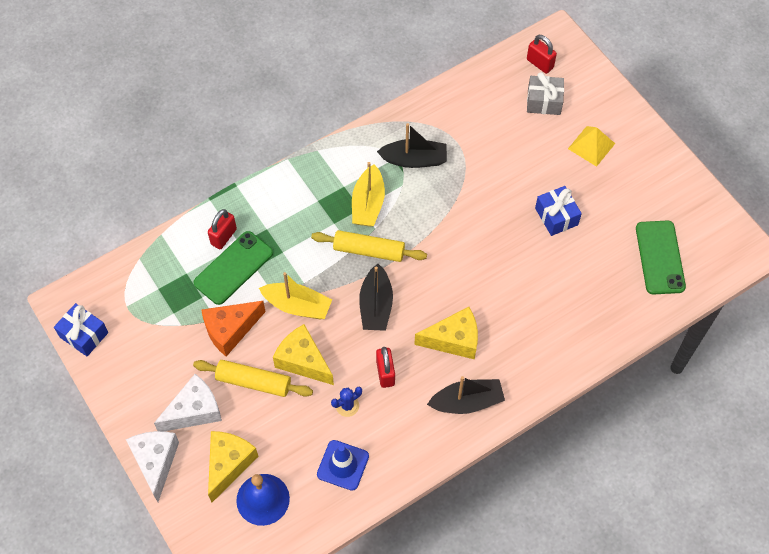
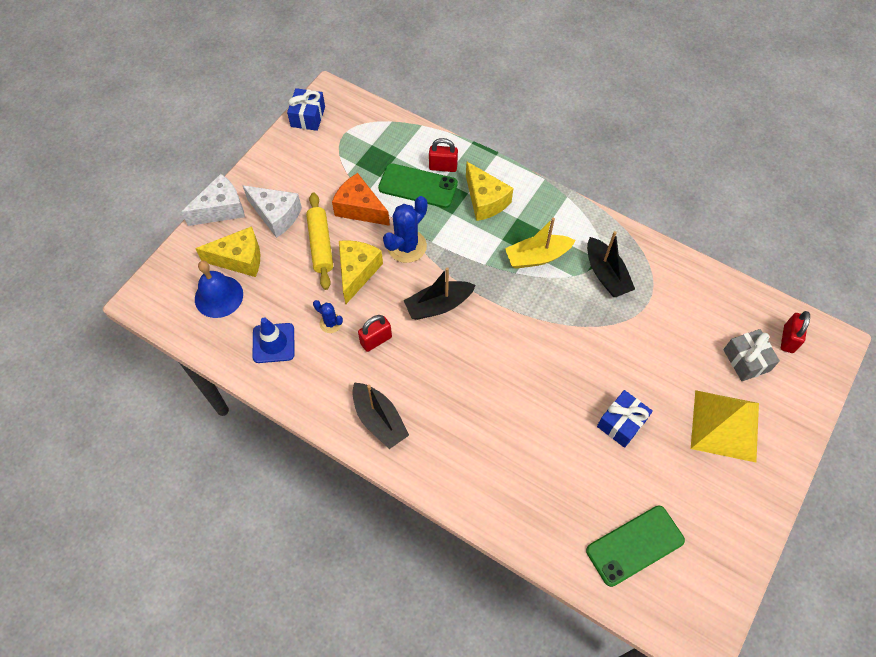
camera: 65 degrees right, 0 degrees up
(297, 306) = (406, 246): yellow boat -> blue cactus
(369, 251) = (490, 277): yellow rolling pin -> none
(454, 340) = (437, 383): yellow cheese -> yellow cheese (485, 200)
(591, 146) = (725, 425): yellow pyramid -> yellow pyramid, size x1.63

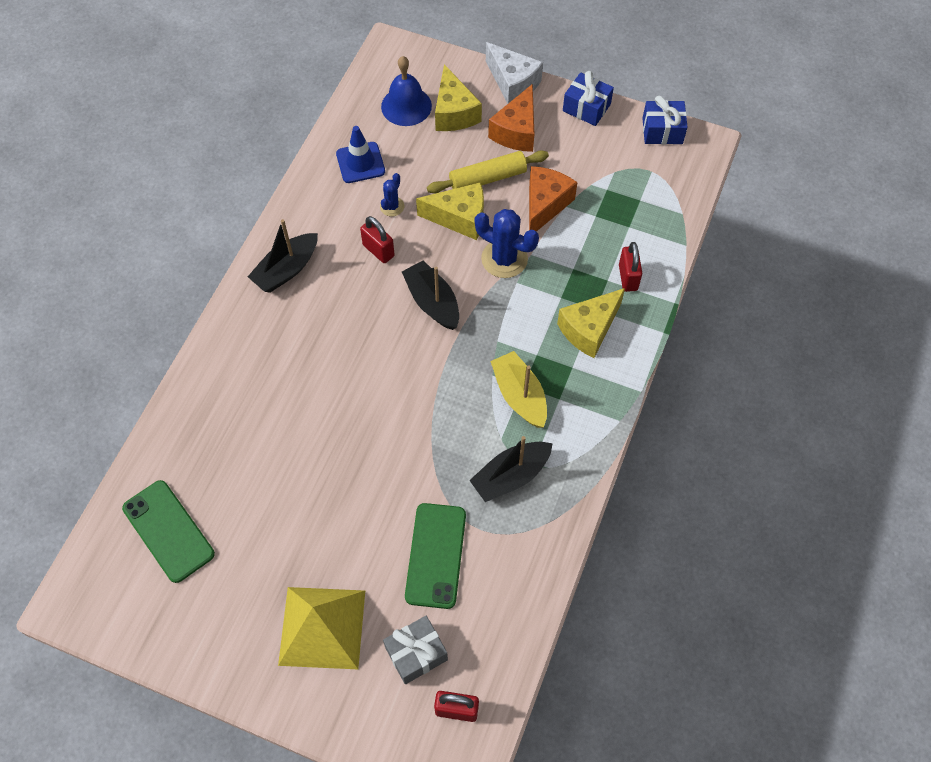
camera: 80 degrees right, 0 degrees up
(276, 215) = (516, 131): white cheese -> orange cheese
(418, 186) = (592, 256): green phone -> green phone (435, 555)
(621, 423) = (311, 508): blue gift -> blue gift (586, 108)

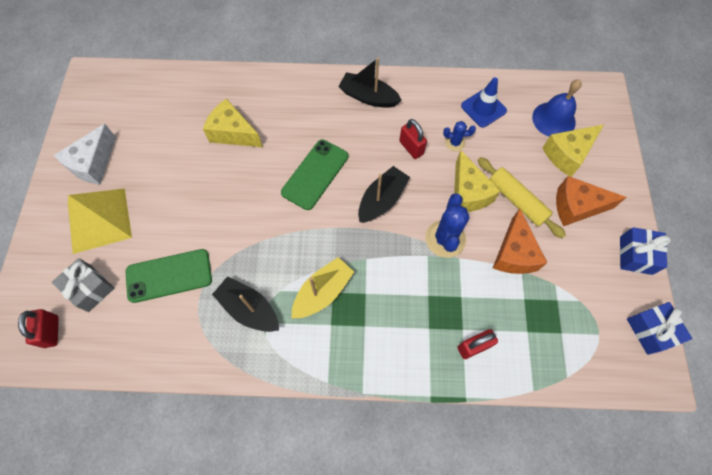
camera: 70 degrees right, 5 degrees up
(168, 531) = (149, 106): green phone -> green phone (315, 174)
(378, 250) = (411, 148): red padlock -> red padlock turned 60 degrees counterclockwise
(512, 83) = (625, 187): white cheese -> white cheese (93, 164)
(545, 205) = (514, 253): orange cheese -> orange cheese turned 90 degrees clockwise
(589, 329) = (406, 329): yellow cheese -> yellow cheese (233, 133)

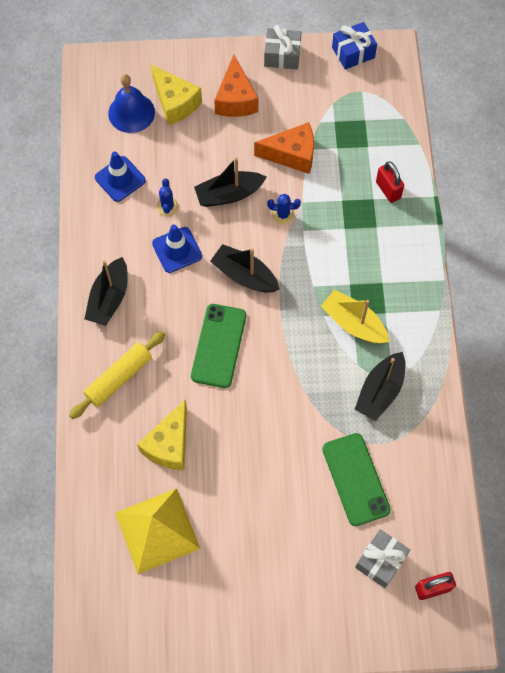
camera: 95 degrees left, 0 degrees up
(93, 164) = (225, 604): white cheese -> none
(99, 220) = (299, 575): yellow pyramid -> yellow pyramid (157, 530)
(315, 174) = (219, 346): green phone -> green phone turned 75 degrees clockwise
(411, 148) = (177, 250): red padlock -> blue traffic cone
(445, 239) = (283, 214): blue cactus -> blue cactus, size x0.54
(468, 193) = (229, 194): yellow cheese -> black boat
(517, 200) = (233, 150): yellow rolling pin -> yellow rolling pin (118, 378)
(635, 255) = (282, 56): blue gift -> grey gift

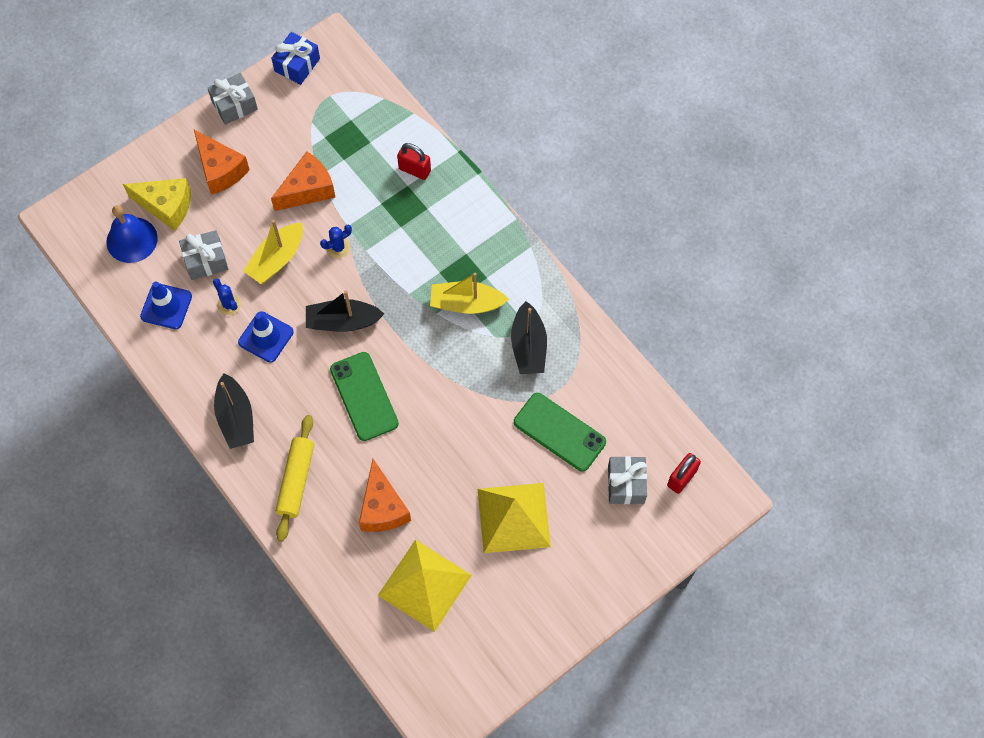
camera: 35 degrees left, 0 degrees up
(169, 444) = (382, 507): yellow cheese -> orange cheese
(174, 162) = (206, 261): none -> grey gift
(229, 194) = (276, 259): black boat -> yellow boat
(267, 525) = (513, 517): none -> yellow pyramid

